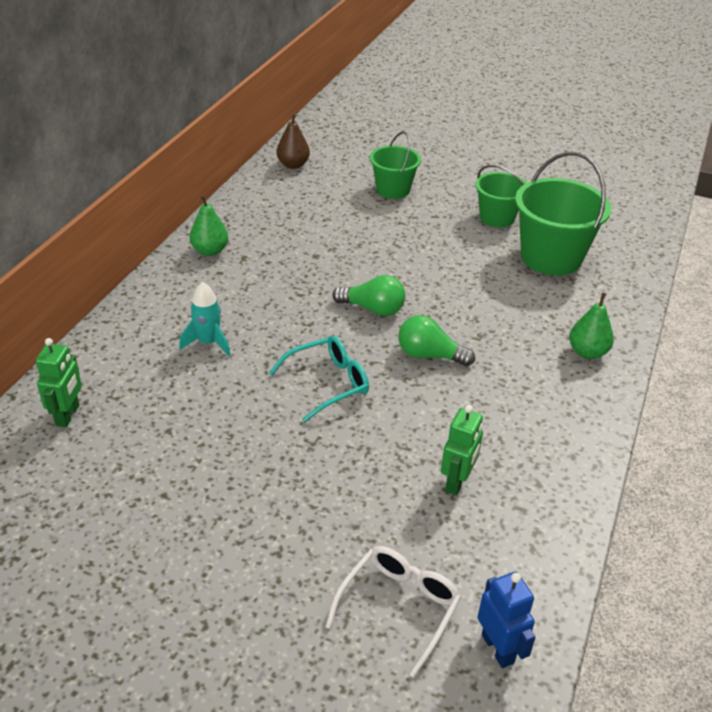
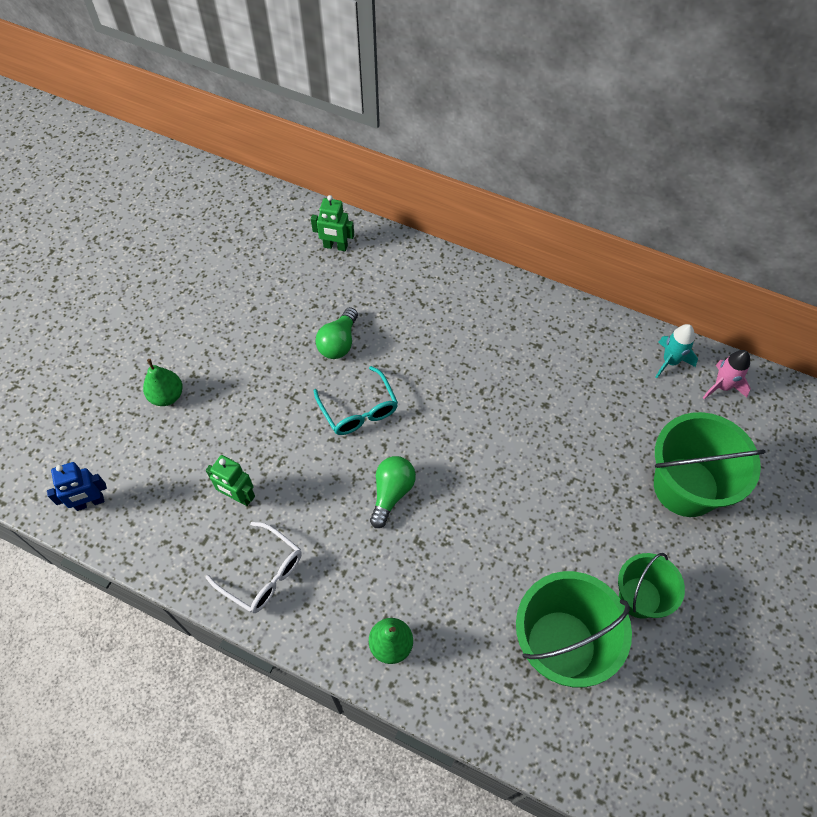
camera: 95 degrees right, 20 degrees up
(208, 343) = (413, 324): turquoise rocket -> turquoise rocket (670, 361)
(210, 251) = (546, 318): green pear -> green pear (167, 396)
(293, 165) = (722, 386): brown pear -> pink rocket
(373, 309) = (460, 450): green light bulb -> green light bulb (339, 342)
(393, 189) = (685, 487): green bucket -> green bucket, size x1.64
(399, 607) = (134, 445): white glasses -> white glasses (263, 574)

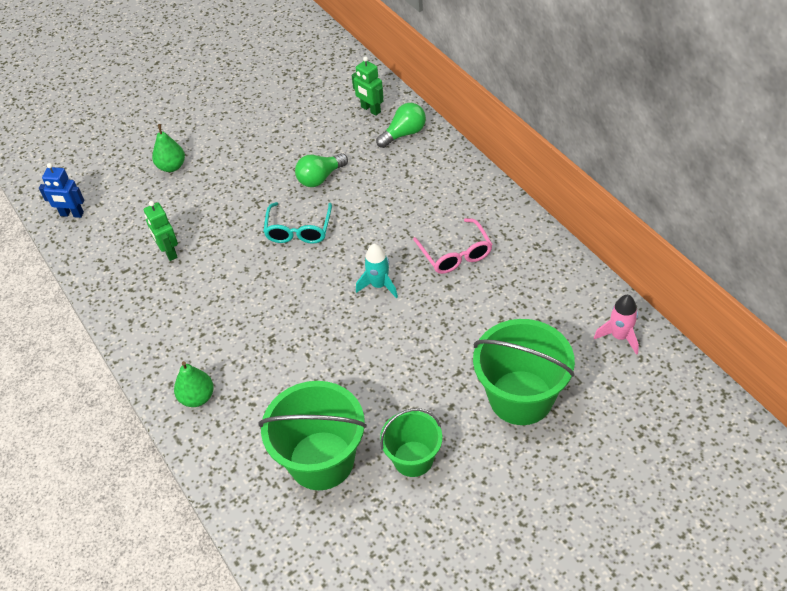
camera: 35 degrees right, 10 degrees down
(263, 574) = (146, 309): white glasses -> none
(391, 493) = (278, 297): green light bulb -> green light bulb (404, 134)
(527, 368) = (455, 254): none -> pink glasses
(670, 361) = (586, 298): turquoise rocket -> turquoise rocket (379, 285)

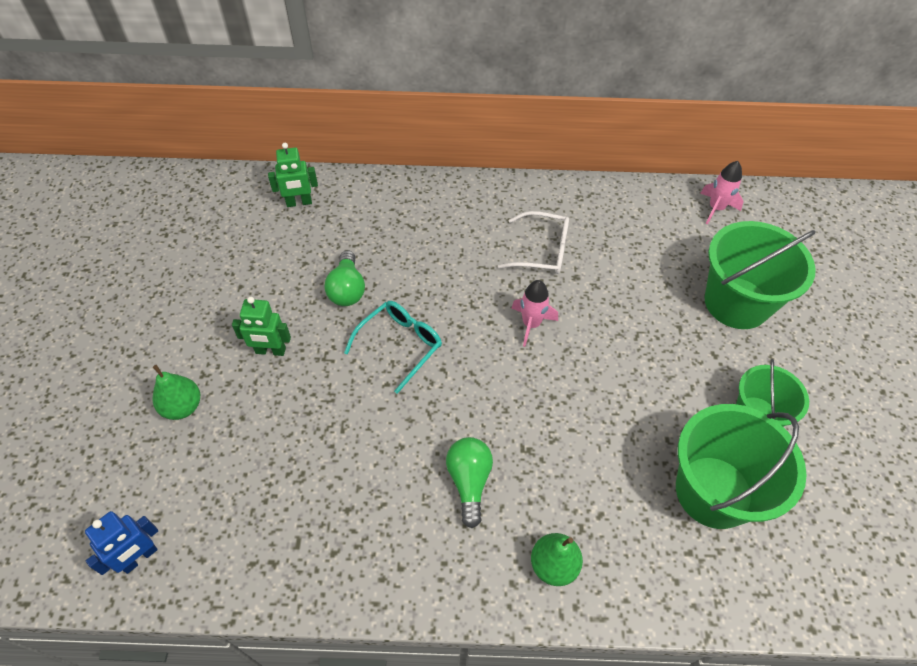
camera: 60 degrees left, 5 degrees up
(169, 252) = (314, 481): green robot -> green robot (270, 351)
(298, 230) = (400, 345): turquoise glasses -> turquoise glasses turned 90 degrees counterclockwise
(379, 285) = (531, 324): turquoise rocket -> pink rocket
(404, 134) = (358, 199): green light bulb -> green light bulb (469, 482)
(455, 254) = (542, 251): pink glasses -> white glasses

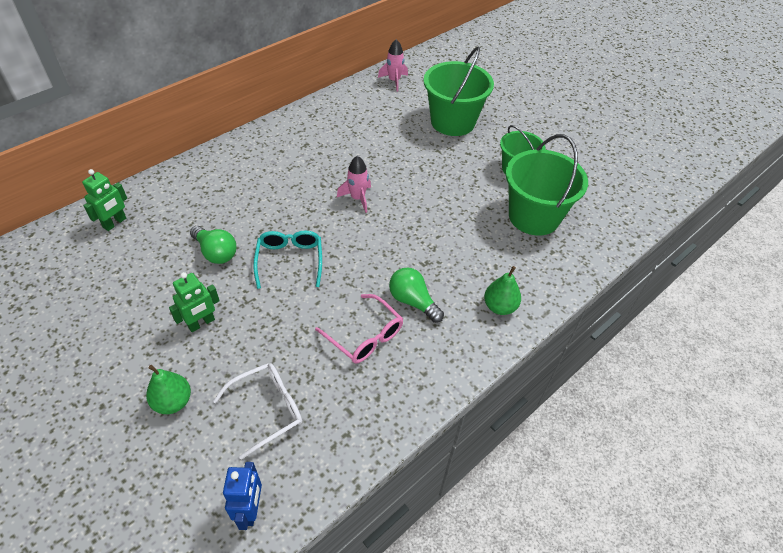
camera: 45 degrees left, 5 degrees down
(387, 479) = (365, 336): none -> pink glasses
(542, 251) = (321, 156): white glasses -> white glasses (267, 409)

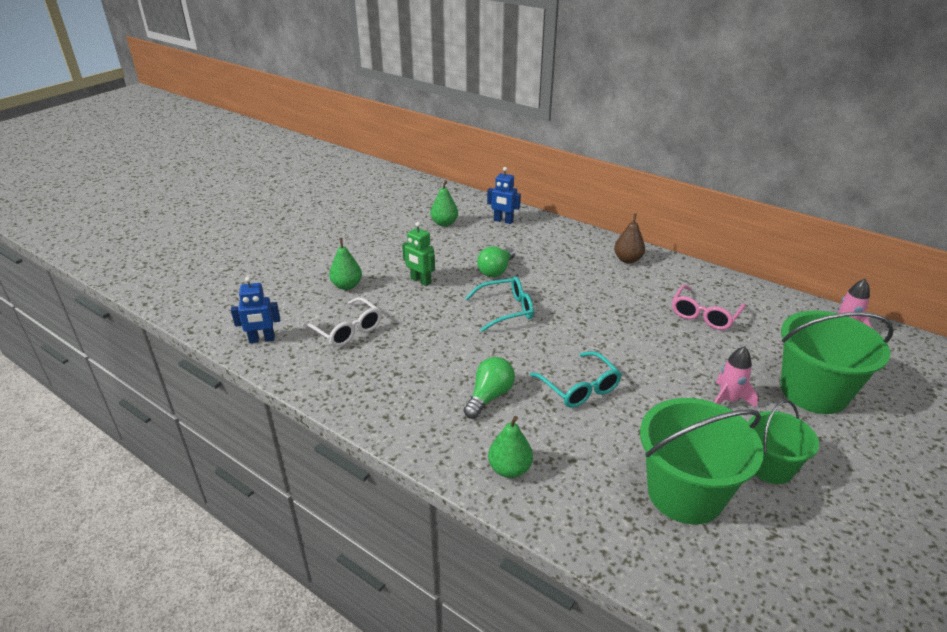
camera: 80 degrees right, 15 degrees down
(82, 278) = (444, 223): none -> green pear
(115, 223) = (503, 221): green robot -> blue robot
(248, 153) = (627, 259): none -> brown pear
(357, 198) = (613, 335): pink rocket -> pink rocket (728, 400)
(365, 336) = (435, 370): pink glasses -> pink glasses (704, 315)
(417, 239) = (579, 388): none -> turquoise glasses

